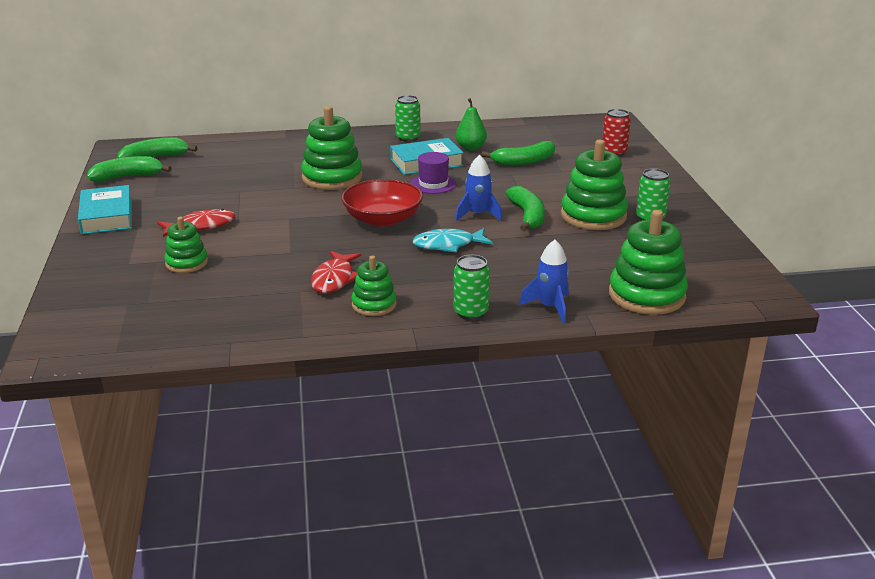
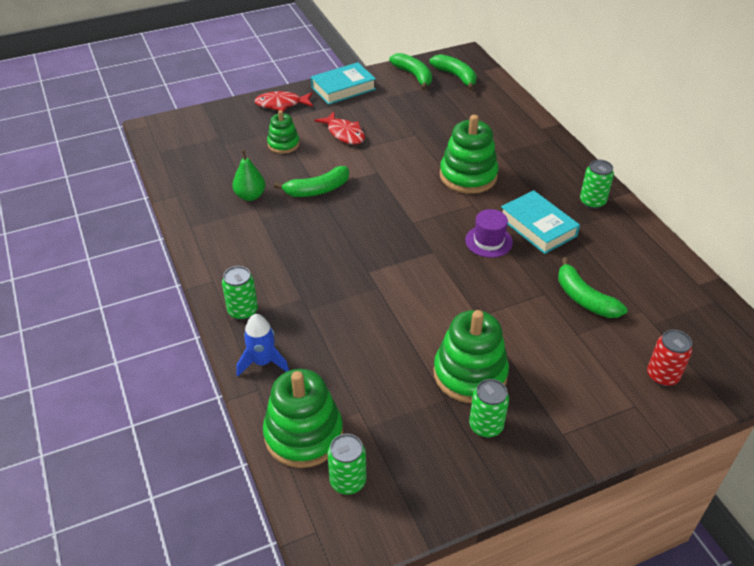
camera: 75 degrees right, 15 degrees up
(334, 279) = (279, 222): red fish -> red fish (281, 104)
(374, 304) = (244, 252): green stacking toy -> none
(382, 219) = (397, 224): red bowl -> none
(448, 245) = (361, 275): turquoise fish -> none
(470, 148) = (596, 251): green pear -> green pear (250, 196)
(478, 215) = (433, 284): blue rocket -> none
(527, 216) = (446, 321): green banana -> green banana (317, 190)
(701, 281) = (348, 481): none -> green can

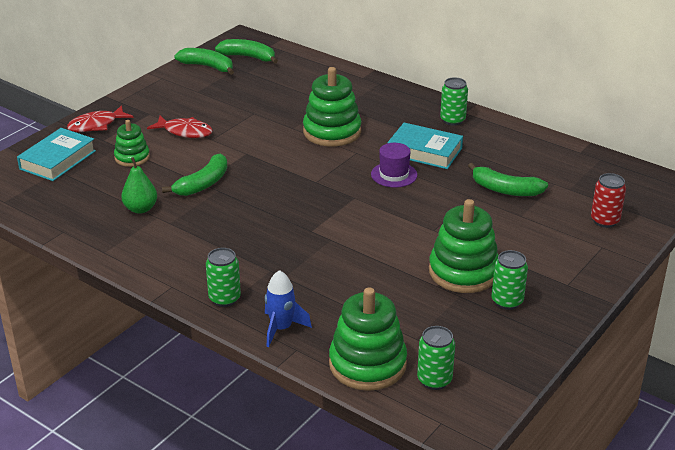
camera: 30 degrees left, 10 degrees down
(343, 88) = (147, 95): turquoise book -> turquoise book (58, 160)

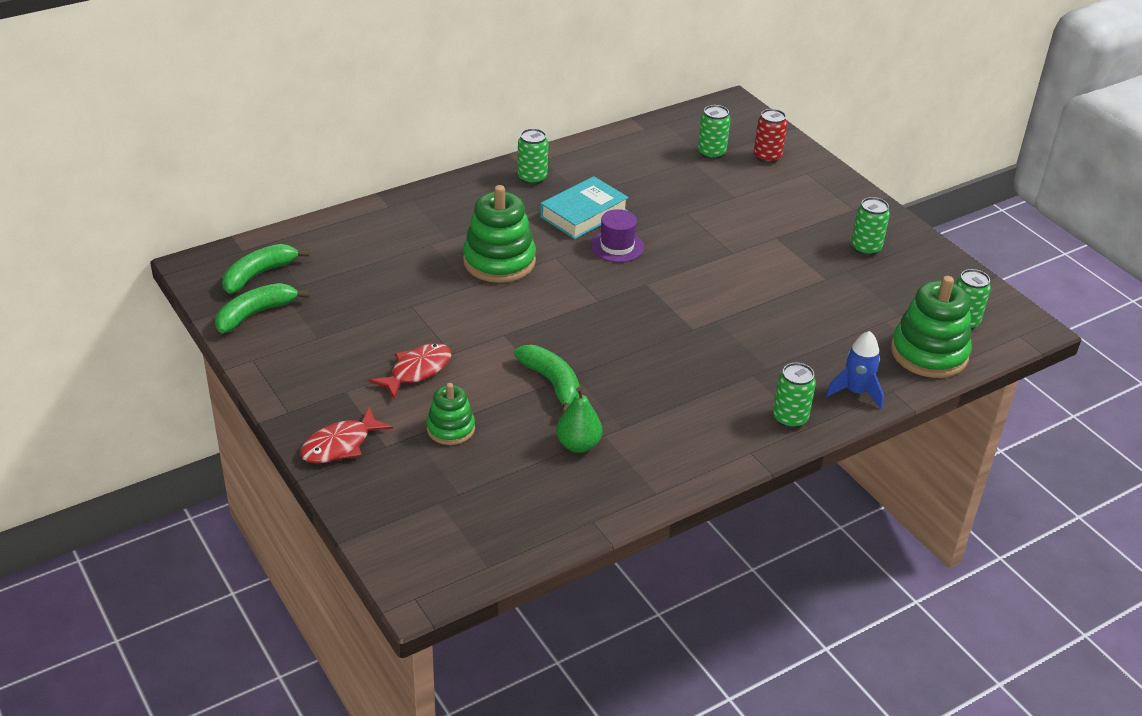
camera: 70 degrees left, 5 degrees up
(58, 160) = (411, 498): turquoise book -> none
(96, 125) = (340, 445): red fish -> red fish turned 60 degrees clockwise
(463, 272) = (810, 257): green stacking toy -> none
(505, 190) = (686, 190): green banana -> none
(578, 191) = (711, 153): none -> green can

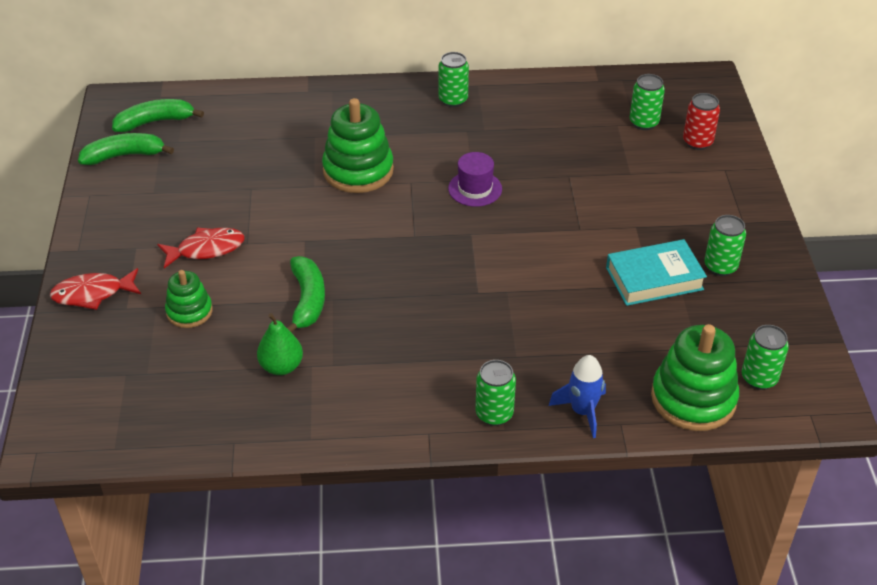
camera: 30 degrees right, 5 degrees up
(583, 214) = (470, 148): turquoise book -> turquoise book (654, 278)

